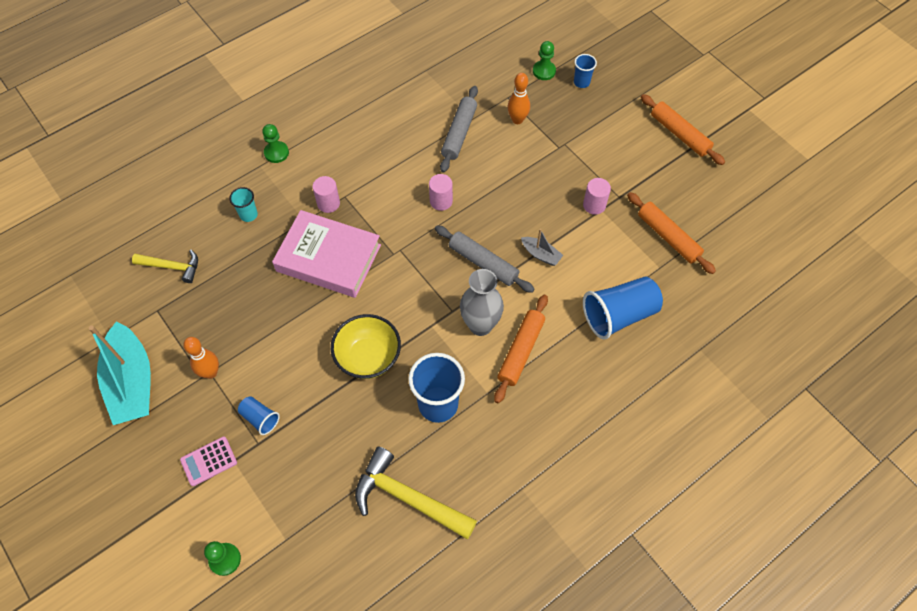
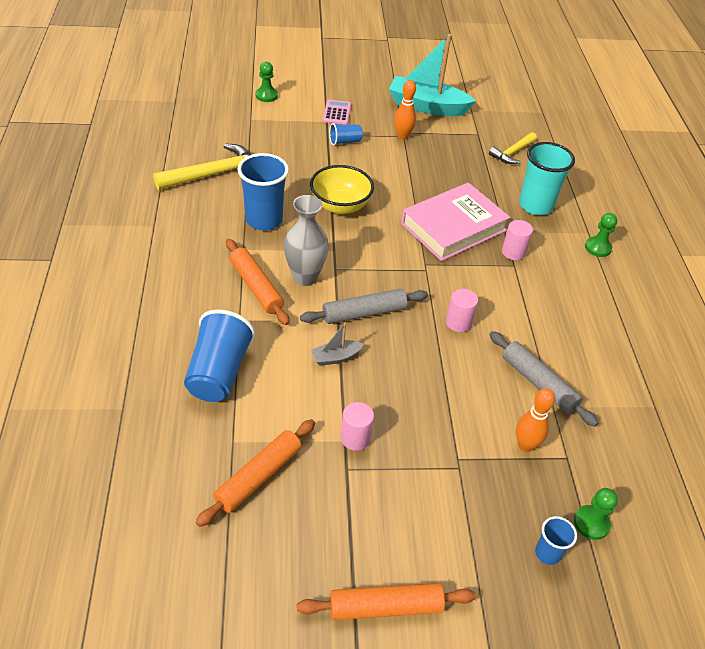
camera: 120 degrees right, 15 degrees down
(248, 215) = (535, 205): turquoise cup -> turquoise cup, size x1.96
(668, 237) = (258, 476): orange rolling pin -> orange rolling pin turned 45 degrees counterclockwise

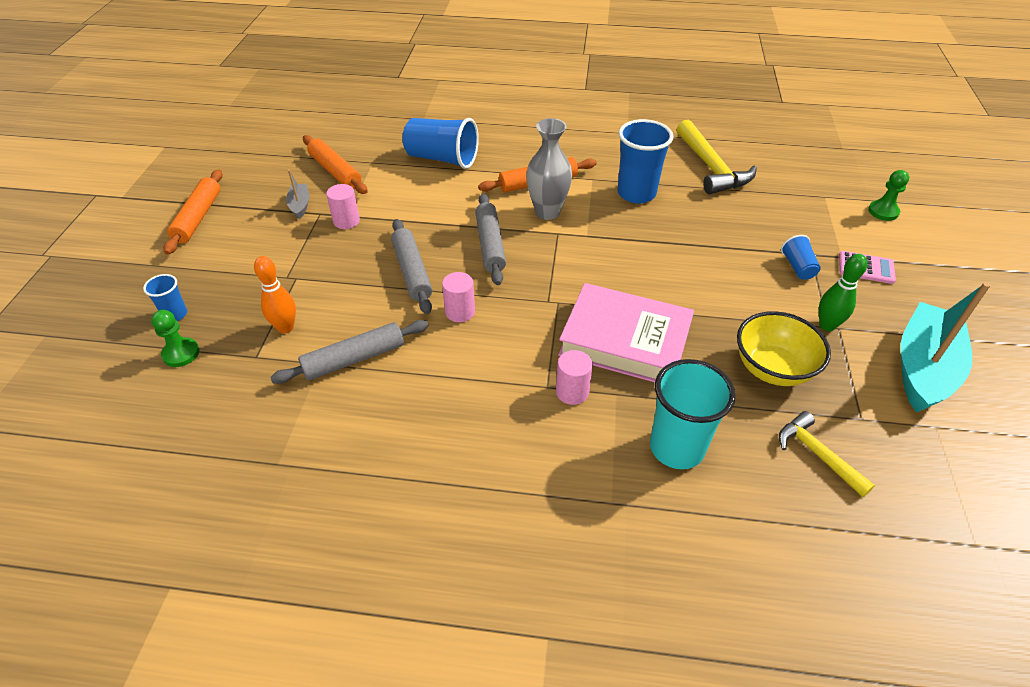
camera: 105 degrees right, 0 degrees up
(336, 357) = (438, 220): grey boat -> grey boat (300, 205)
(340, 206) = (663, 248): yellow bowl -> yellow bowl (772, 369)
(402, 136) = (827, 325): orange bowling pin -> green bowling pin
(419, 364) = (412, 272): none -> grey rolling pin
(453, 227) = (625, 340): pink book -> pink book turned 45 degrees counterclockwise
(598, 248) = (574, 503): green pawn -> none

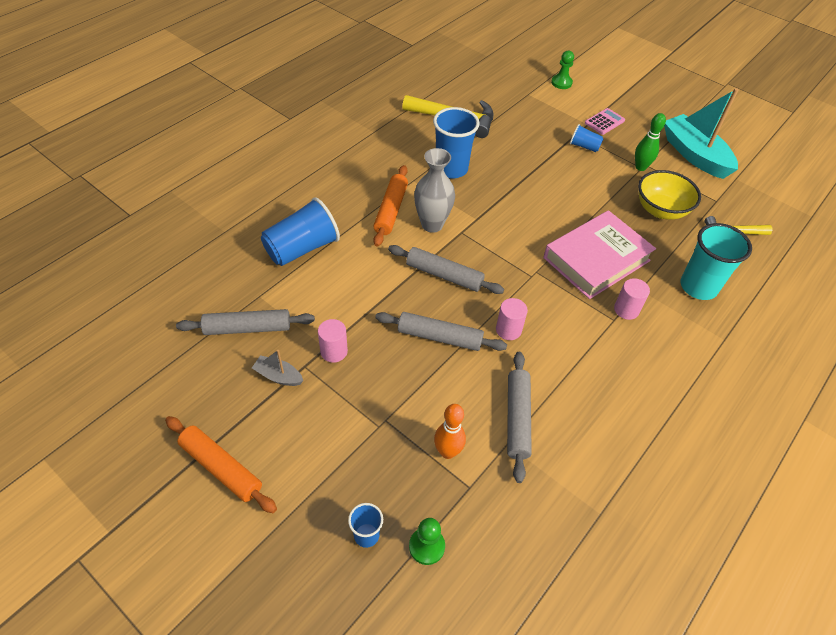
camera: 60 degrees left, 5 degrees up
(335, 171) = (247, 328): orange rolling pin -> grey rolling pin

